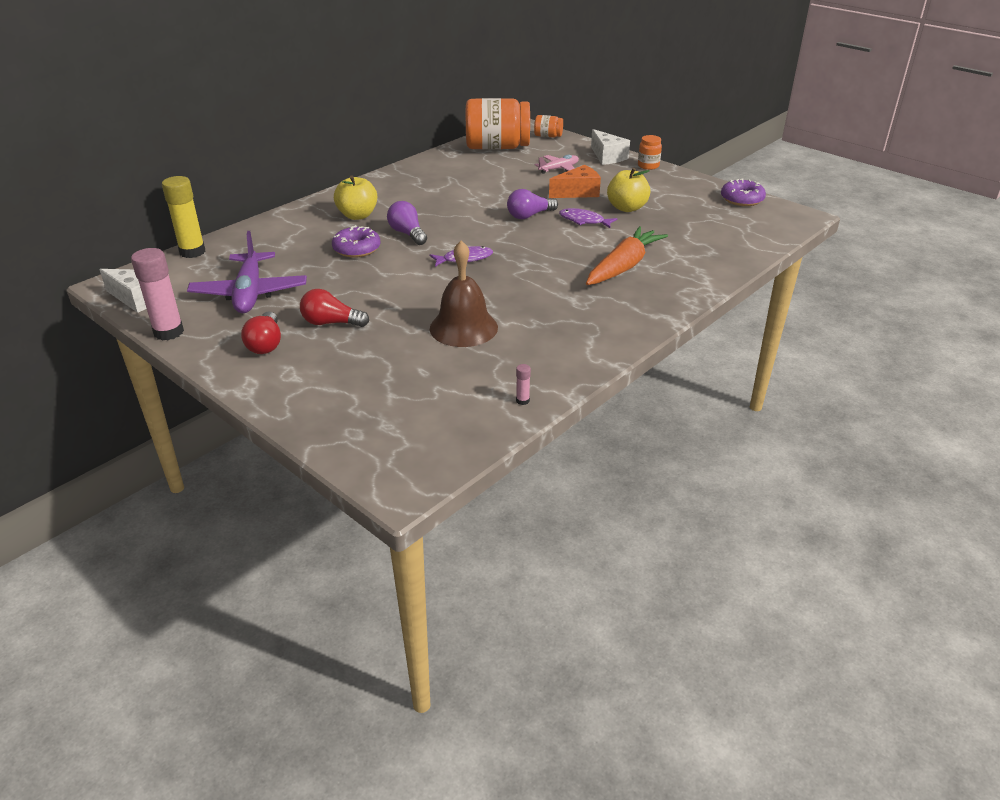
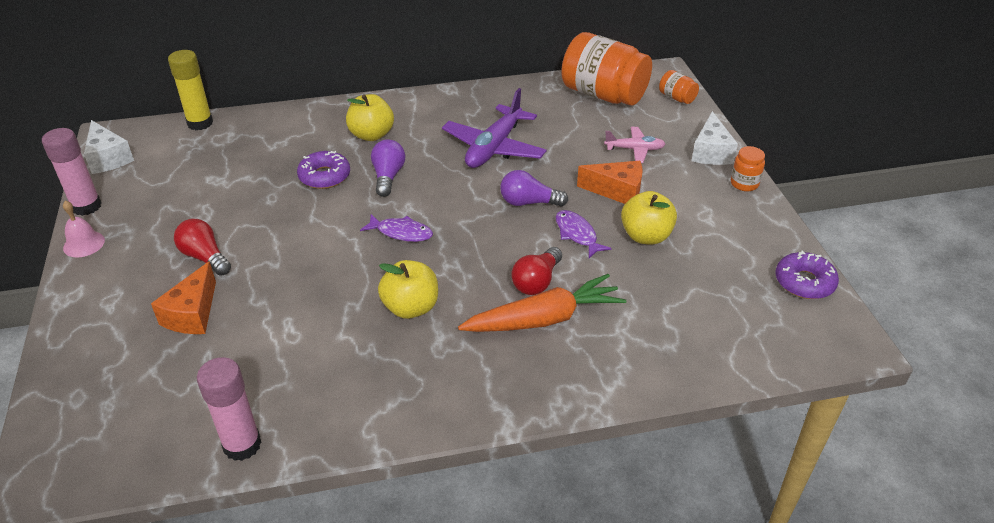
camera: 35 degrees right, 5 degrees up
(206, 353) = (84, 244): none -> pink bell
(250, 293) = (187, 190): purple plane -> purple plane (494, 147)
(266, 344) = (133, 256): red light bulb -> red light bulb (537, 281)
(373, 355) = (193, 314): none -> orange cheese
(463, 328) = (300, 321): brown bell -> none
(522, 400) = (242, 445): pink glue stick -> pink glue stick, size x2.39
(531, 292) = (411, 307): none -> yellow apple

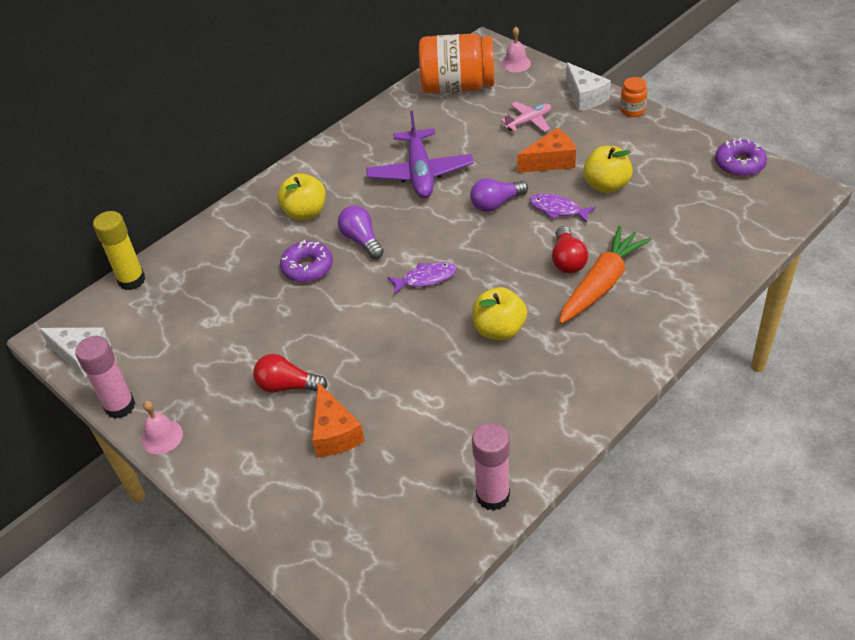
camera: 30 degrees left, 5 degrees up
(676, 98) = (516, 63): orange jar -> pink bell

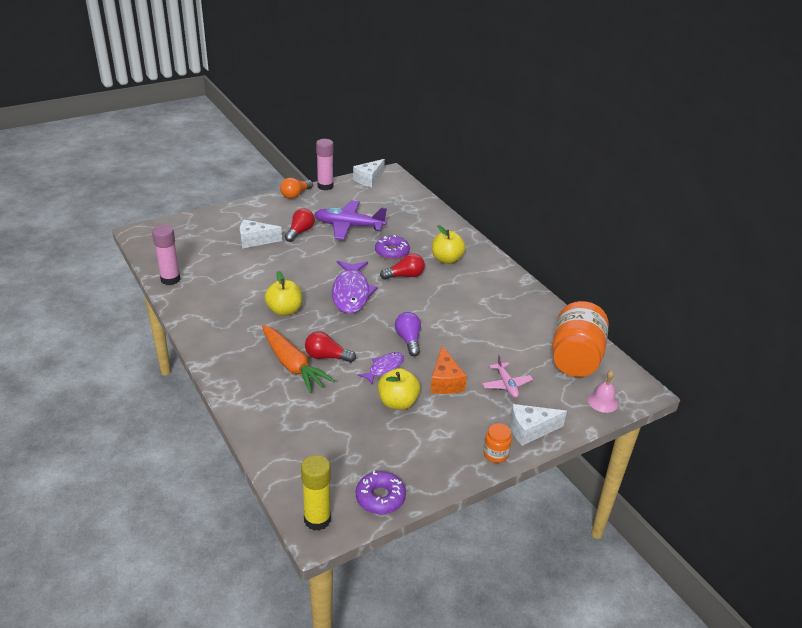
camera: 100 degrees right, 10 degrees down
(131, 280) = (419, 197): yellow glue stick -> yellow glue stick (317, 519)
(162, 437) = (295, 195): pink bell -> orange light bulb
(335, 433) = (255, 240): orange cheese -> white cheese
(361, 240) = (405, 276): purple light bulb -> red light bulb
(420, 173) = (465, 314): purple plane -> purple plane (349, 226)
(425, 279) = (351, 293): purple fish -> purple fish, size x1.85

